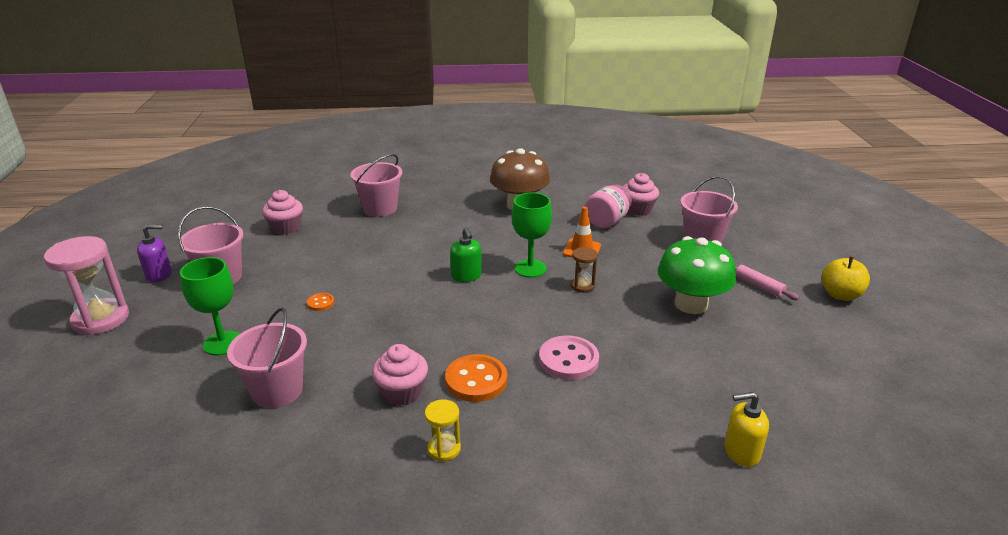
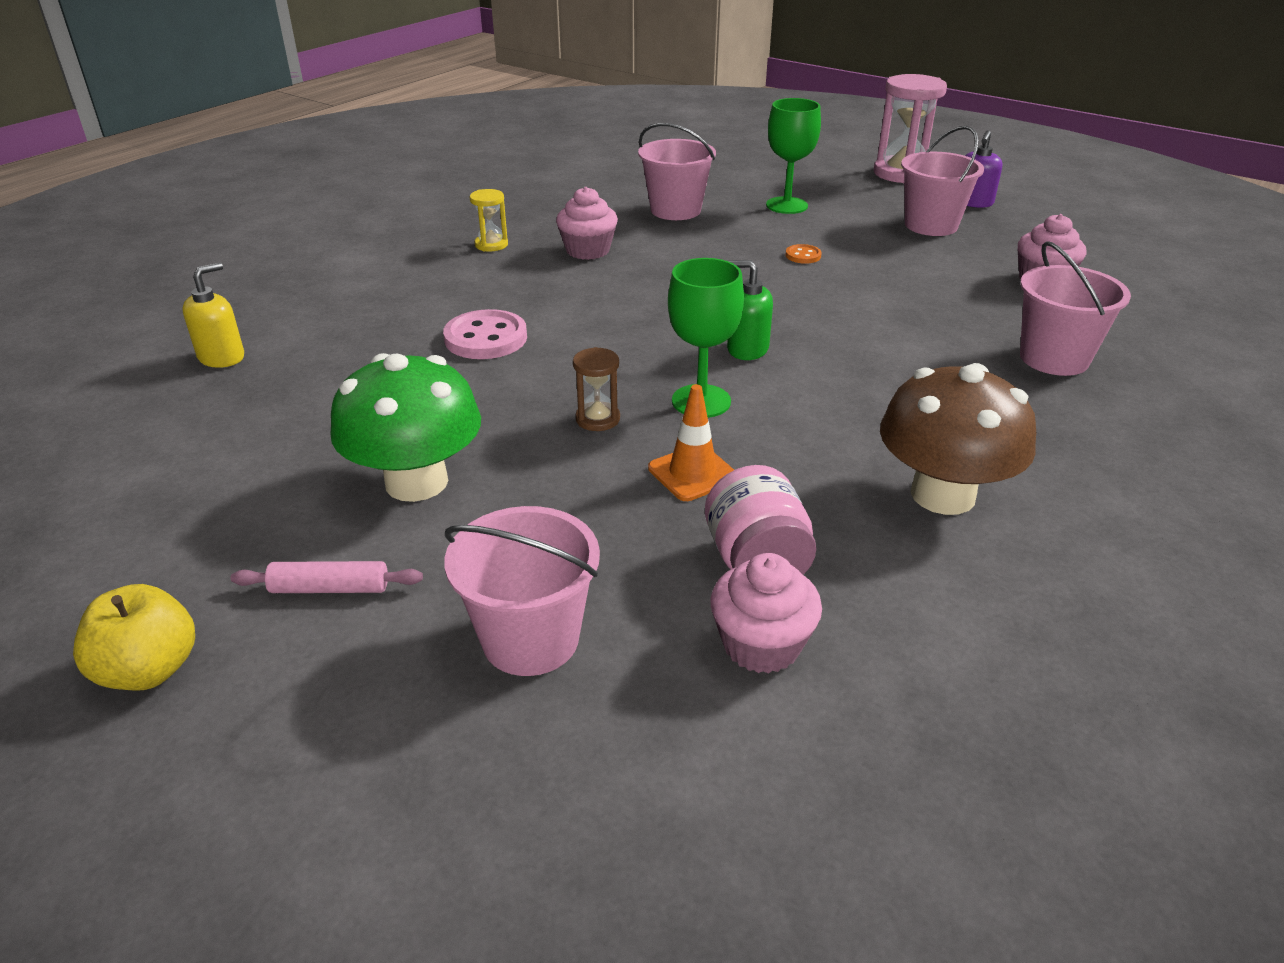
camera: 130 degrees right, 5 degrees up
(476, 380) = (544, 284): orange button -> none

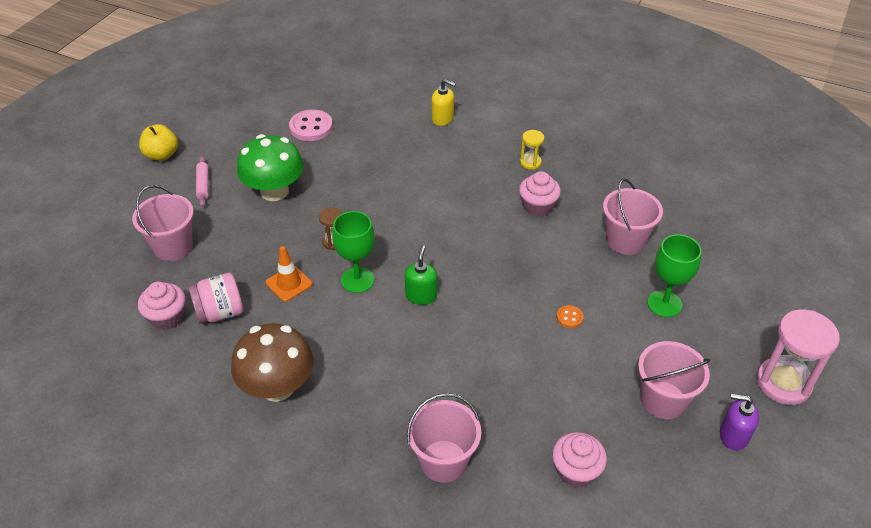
camera: 80 degrees right, 10 degrees up
(222, 357) = (371, 103): yellow soap dispenser -> yellow soap dispenser (443, 119)
(486, 338) = (409, 185): pink button -> pink button (311, 127)

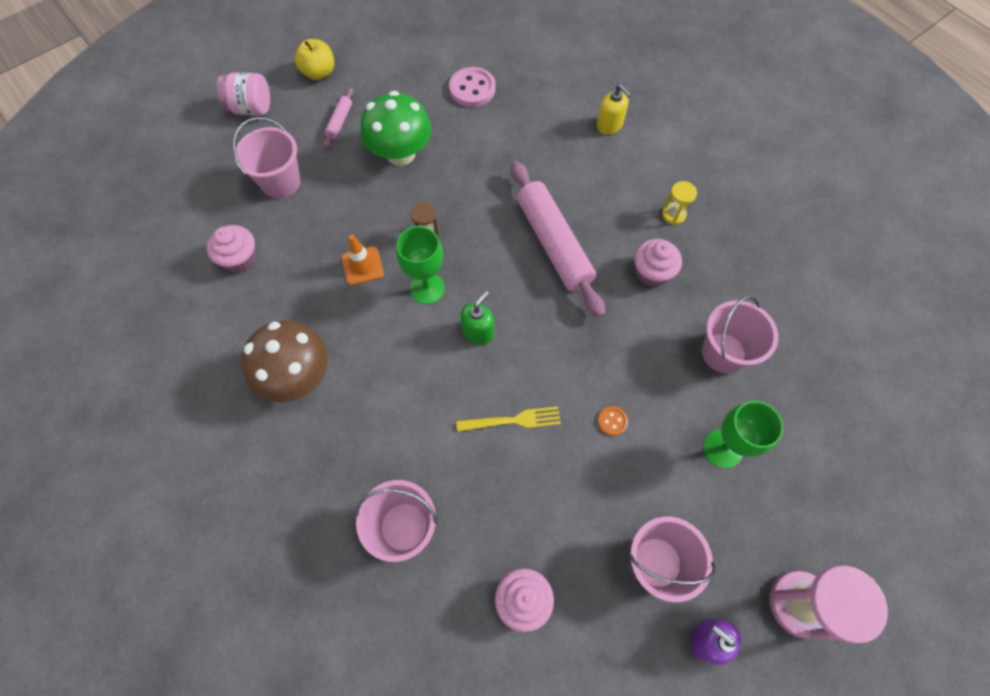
camera: 25 degrees right, 20 degrees up
(220, 312) = (287, 273): pink jar -> pink jar (251, 108)
(447, 213) = (554, 244): none -> pink rolling pin
(489, 347) = (512, 420): none -> yellow fork

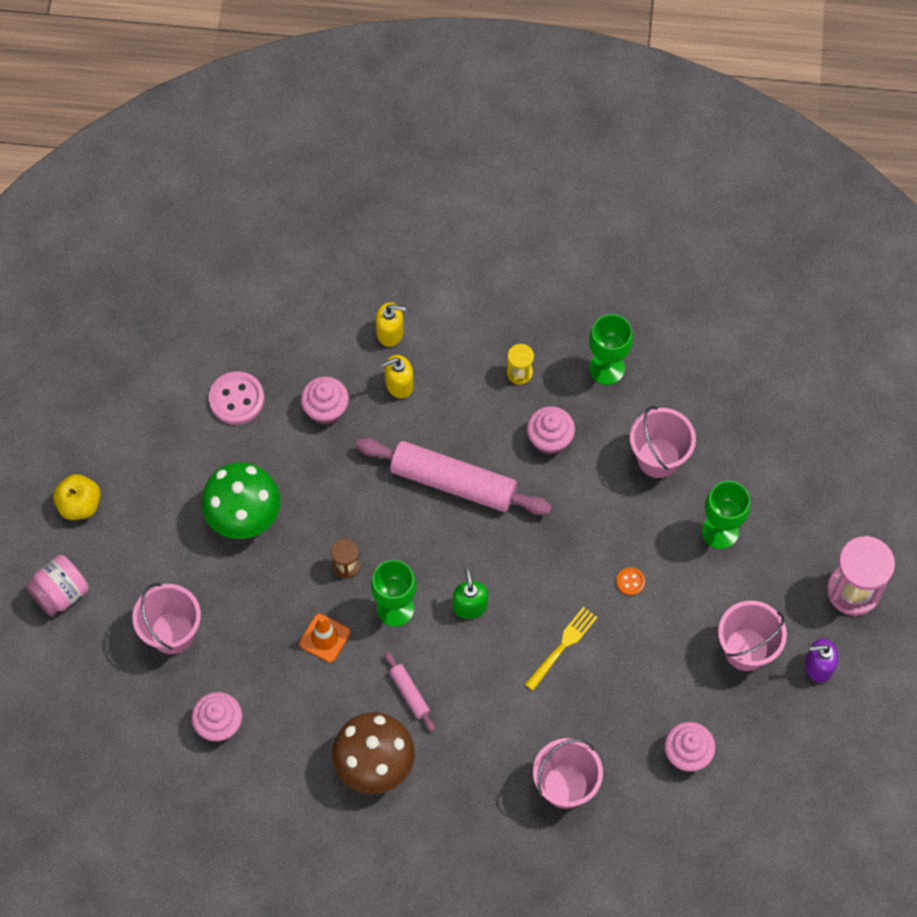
camera: 45 degrees left, 0 degrees up
(339, 121) = (156, 534): pink rolling pin -> pink rolling pin (409, 693)
(519, 135) = (326, 409): none -> pink cupcake
(582, 158) = (399, 384): none -> yellow soap dispenser
(742, 261) = (607, 368): none -> green goblet

